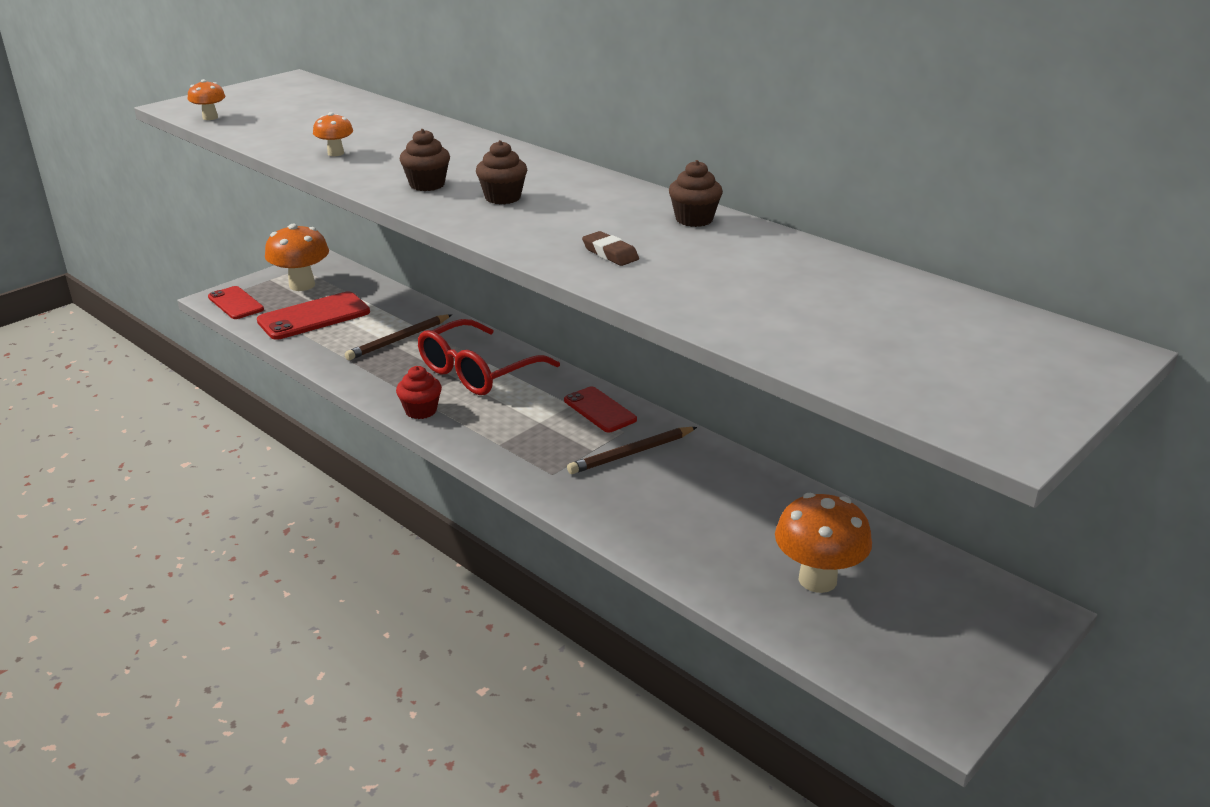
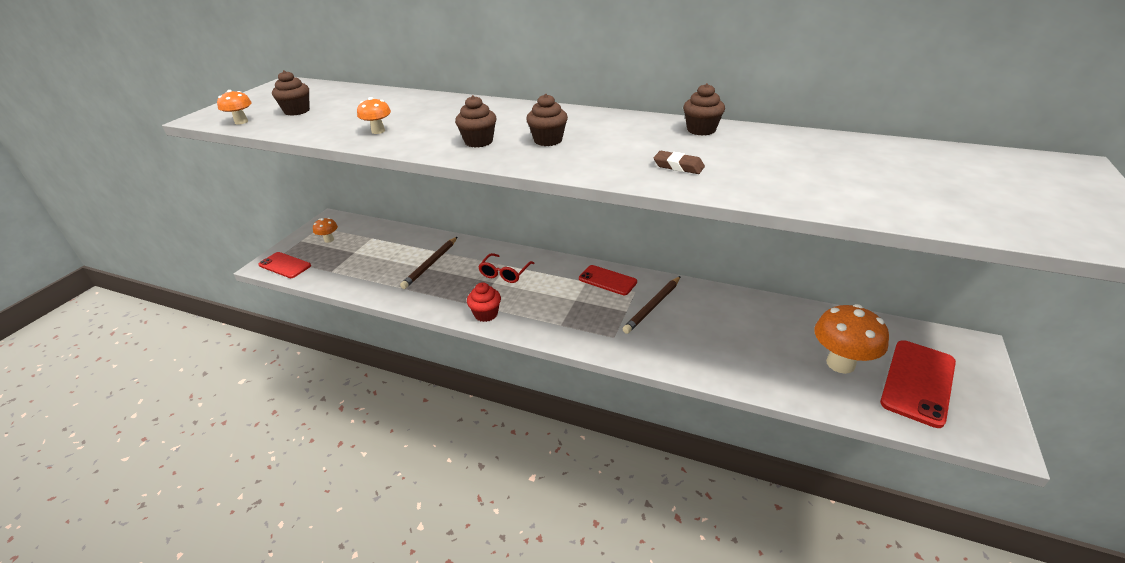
camera: 20 degrees left, 5 degrees up
(275, 115) = (297, 111): none -> brown cupcake
(302, 285) = (329, 240): orange mushroom -> orange mushroom, size x0.50
(314, 316) = (354, 261): red phone -> red phone (918, 382)
(479, 371) = (505, 273): red glasses -> red glasses, size x0.55

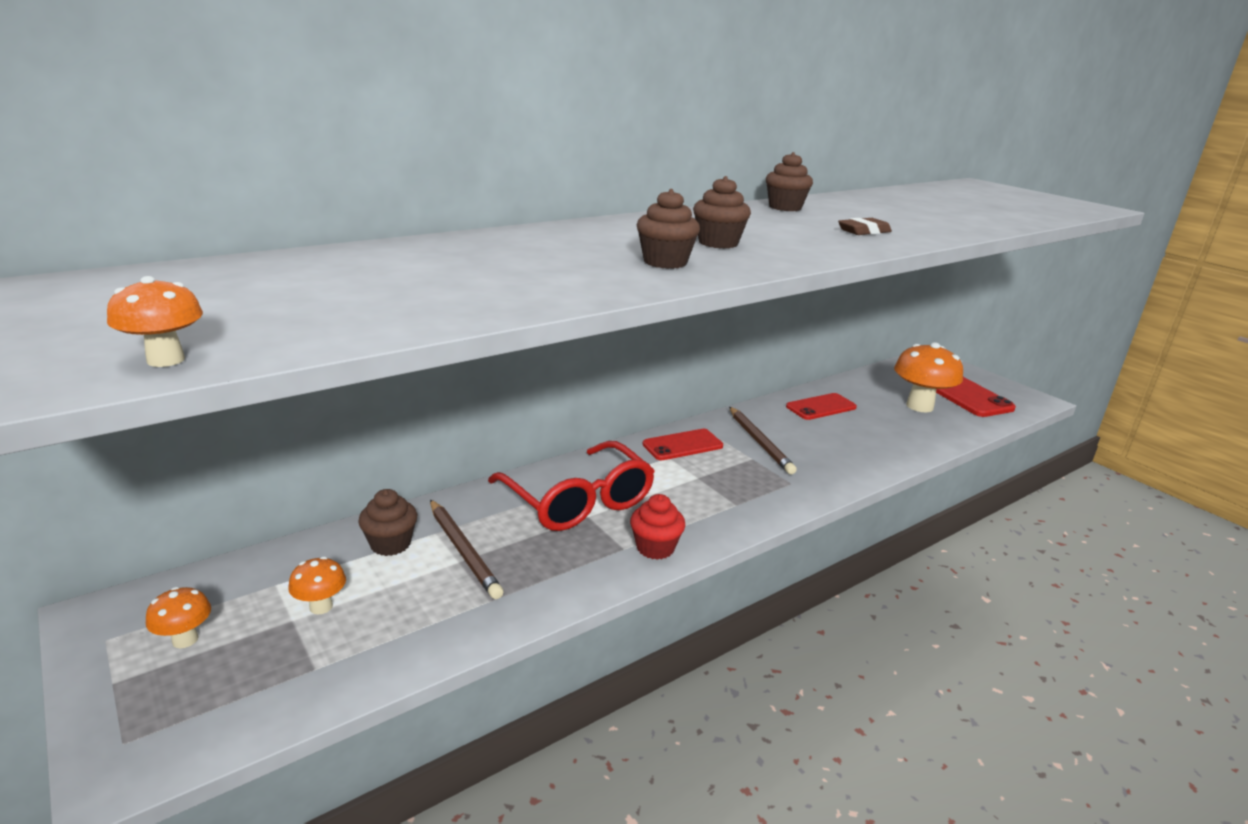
camera: 60 degrees left, 10 degrees down
(285, 265) = (180, 734): red phone -> red phone (821, 407)
(297, 111) = (239, 313): brown cupcake -> brown cupcake (390, 544)
(378, 131) = (506, 290): orange mushroom -> orange mushroom (321, 607)
(505, 273) = (577, 500): red glasses -> red glasses, size x1.81

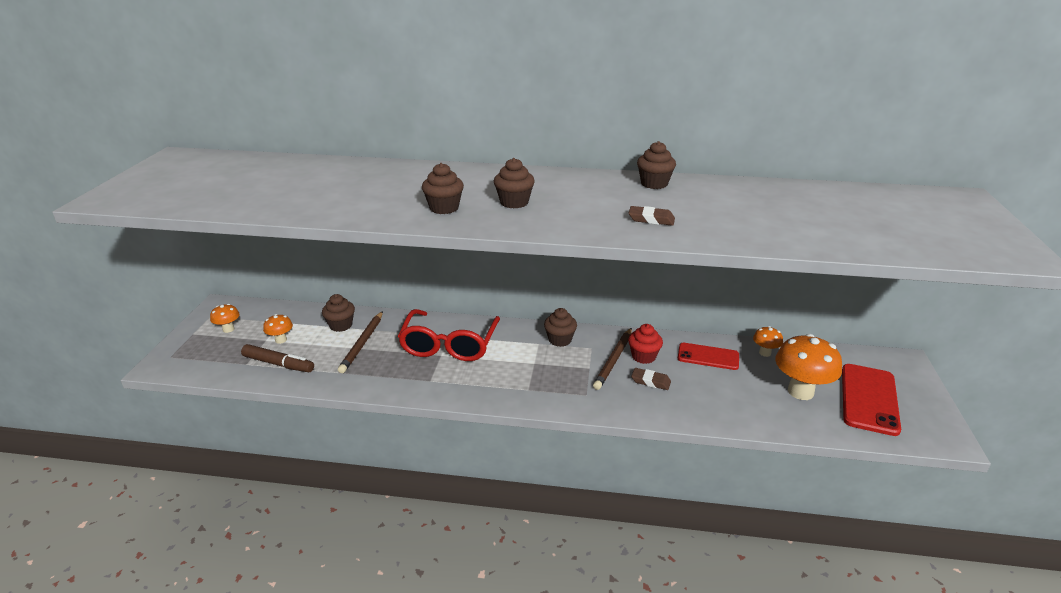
camera: 45 degrees right, 5 degrees up
(166, 360) = (155, 202): orange mushroom -> orange mushroom (765, 353)
(375, 639) = (278, 364): none -> brown marker
(655, 548) = (445, 389): red cupcake -> red cupcake (643, 356)
(682, 445) = (560, 340): red phone -> brown cupcake
(817, 446) = (650, 381): none -> brown eraser

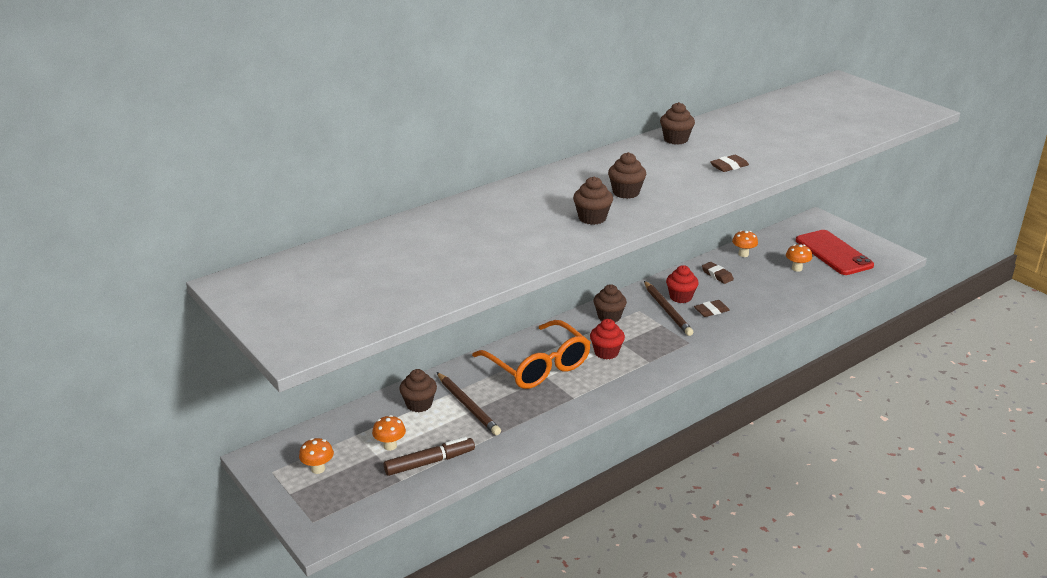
camera: 45 degrees left, 0 degrees up
(449, 344) = (537, 365): red glasses -> orange glasses
(510, 363) = (606, 352): none -> red cupcake
(708, 357) = (717, 275): red phone -> brown eraser
(800, 391) = (797, 268): orange mushroom -> orange mushroom, size x0.50

